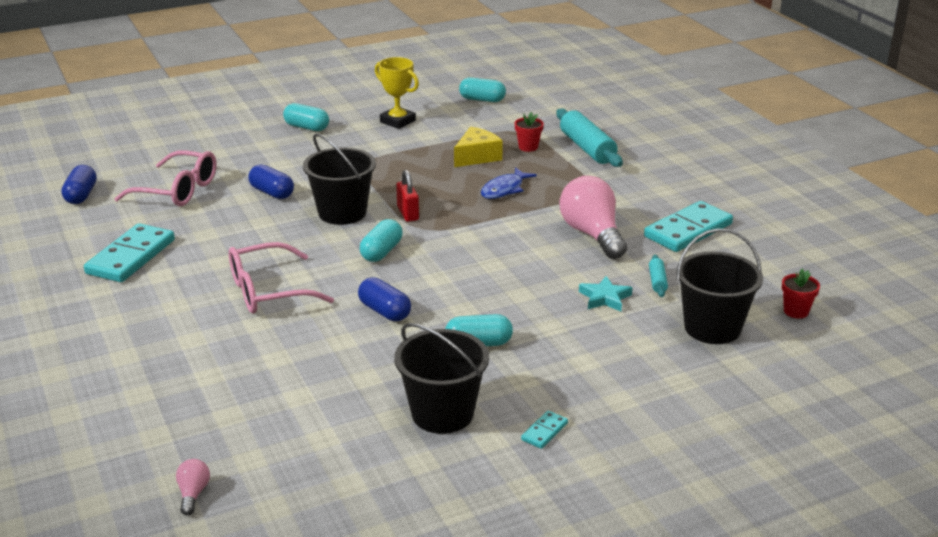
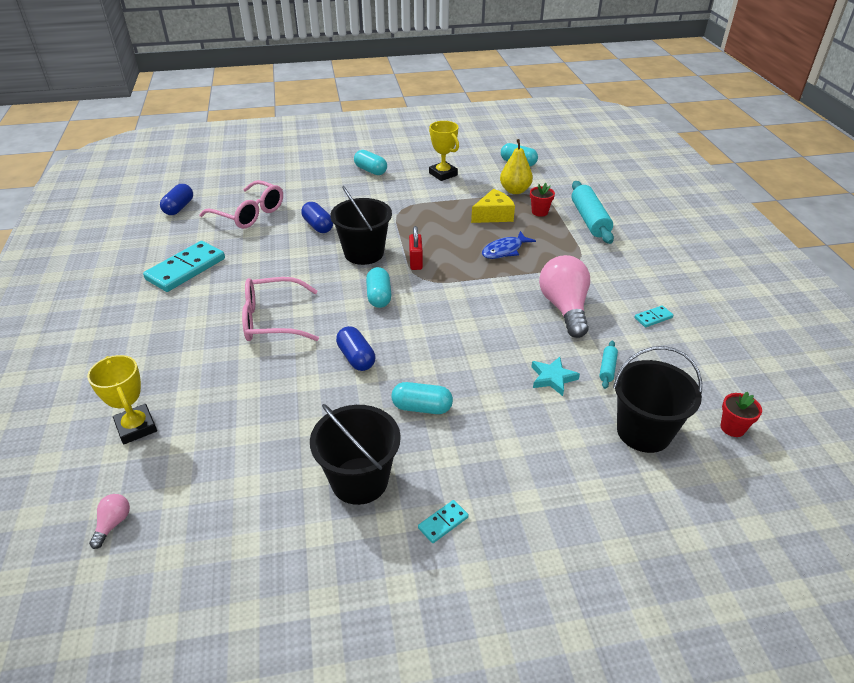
camera: 15 degrees right, 10 degrees up
(166, 411) = (136, 427): none -> yellow trophy
(381, 252) = (379, 296): turquoise capsule -> turquoise capsule turned 45 degrees counterclockwise
(490, 129) = (515, 190): none -> yellow pear
(688, 230) = (653, 318): turquoise domino -> turquoise domino, size x0.44

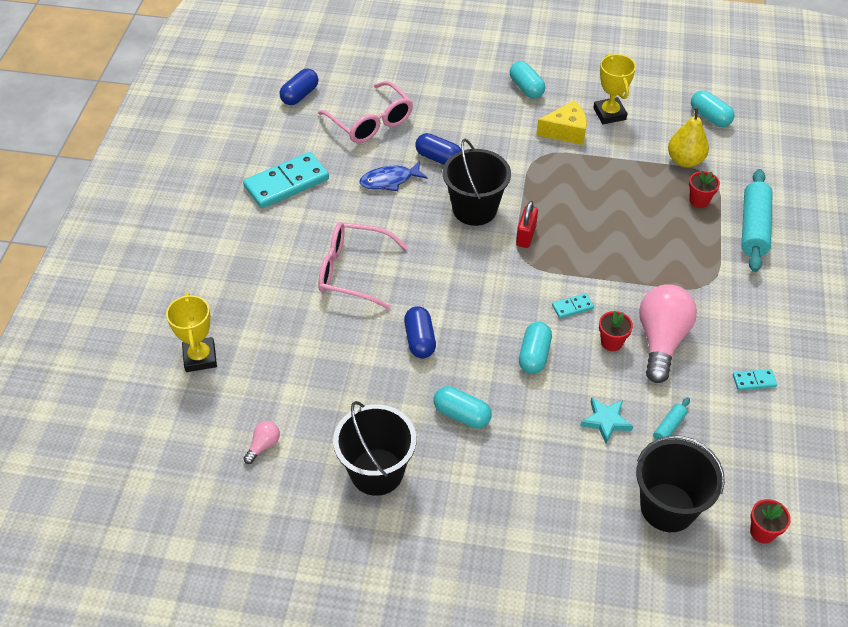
camera: 20 degrees right, 10 degrees up
(113, 524) = (162, 446): pink light bulb -> pink light bulb (263, 445)
(318, 226) = (438, 158): blue capsule -> blue capsule turned 45 degrees counterclockwise
(379, 296) = (469, 271): turquoise capsule -> turquoise capsule (534, 355)
(443, 522) = (434, 535): turquoise domino -> turquoise domino (572, 307)
(493, 215) = (642, 192): yellow cheese -> yellow cheese (566, 131)
(504, 250) = (631, 246): blue fish -> blue fish (389, 180)
(525, 319) = (611, 342): none -> red flower pot

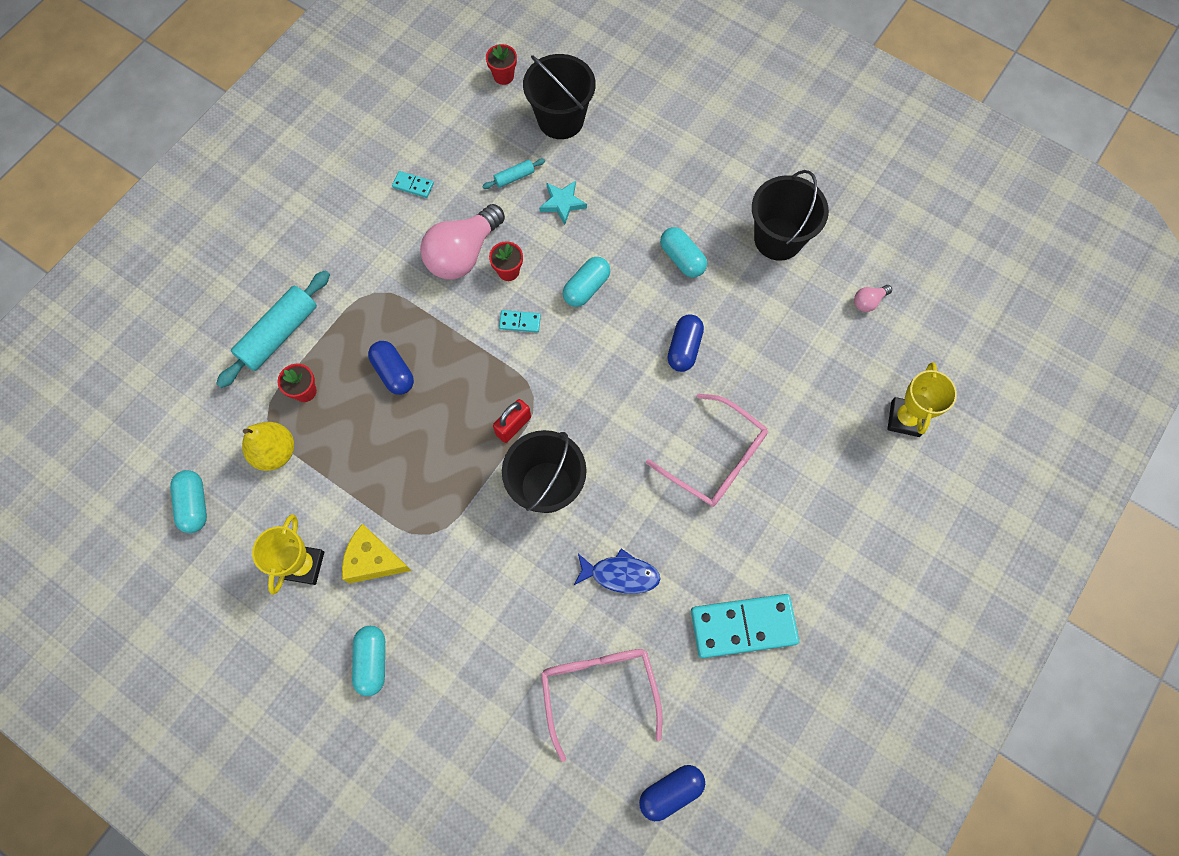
camera: 155 degrees left, 20 degrees up
(438, 158) = (546, 585): blue capsule -> blue capsule (393, 372)

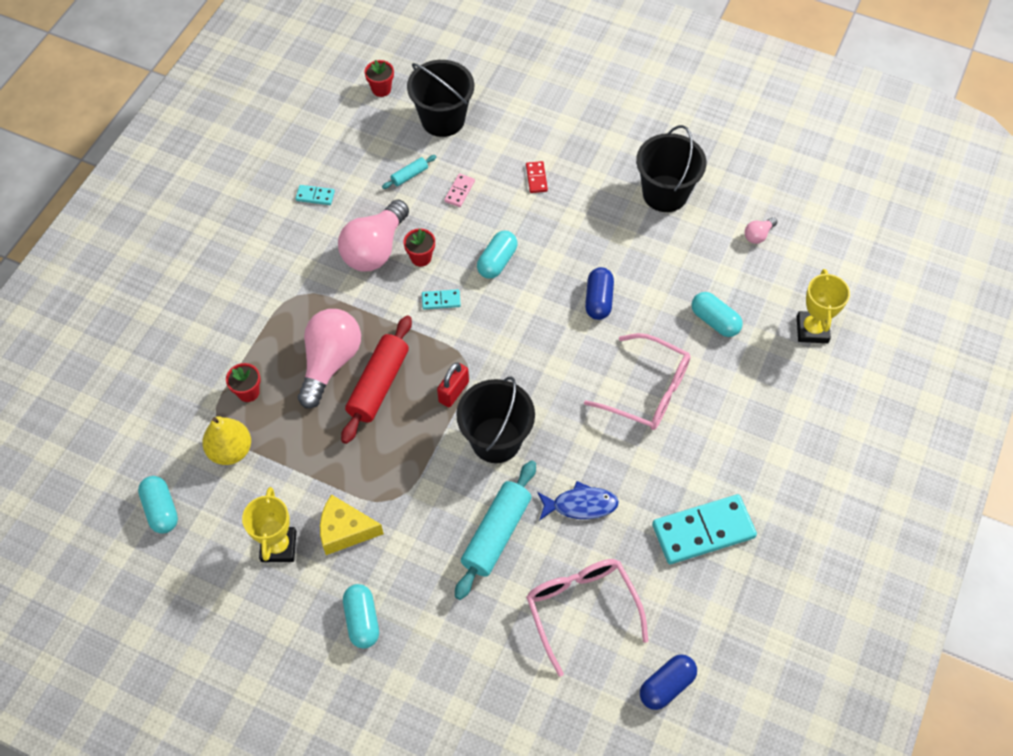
camera: 10 degrees left, 10 degrees down
(279, 334) = (213, 345): turquoise rolling pin -> turquoise rolling pin (496, 534)
(393, 372) = (330, 362): blue capsule -> pink light bulb
(438, 405) = (378, 385): none -> red rolling pin
(562, 203) = (459, 191): turquoise star -> pink domino
(645, 200) = (536, 178): none -> red domino
(682, 259) = (580, 223): turquoise capsule -> turquoise capsule (714, 321)

